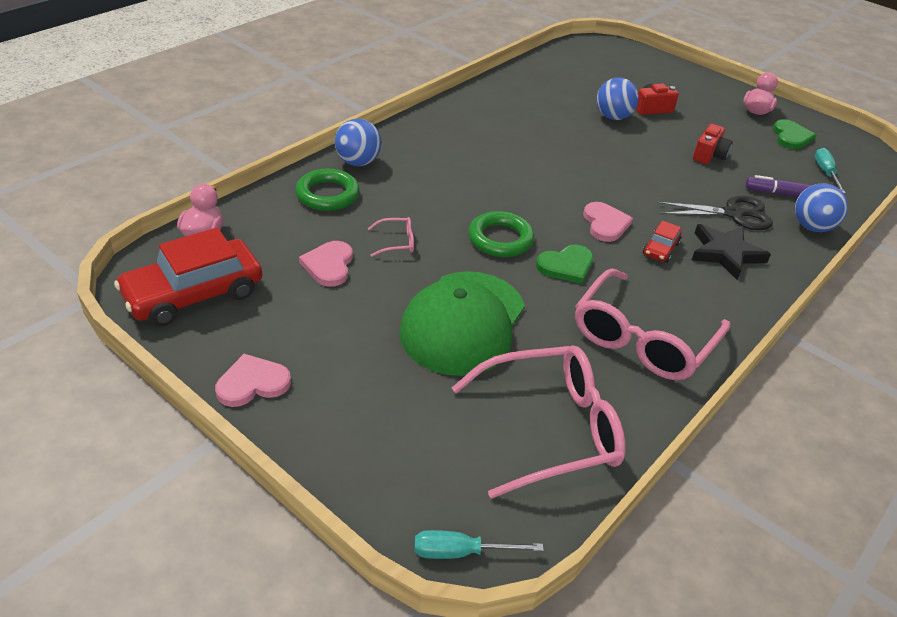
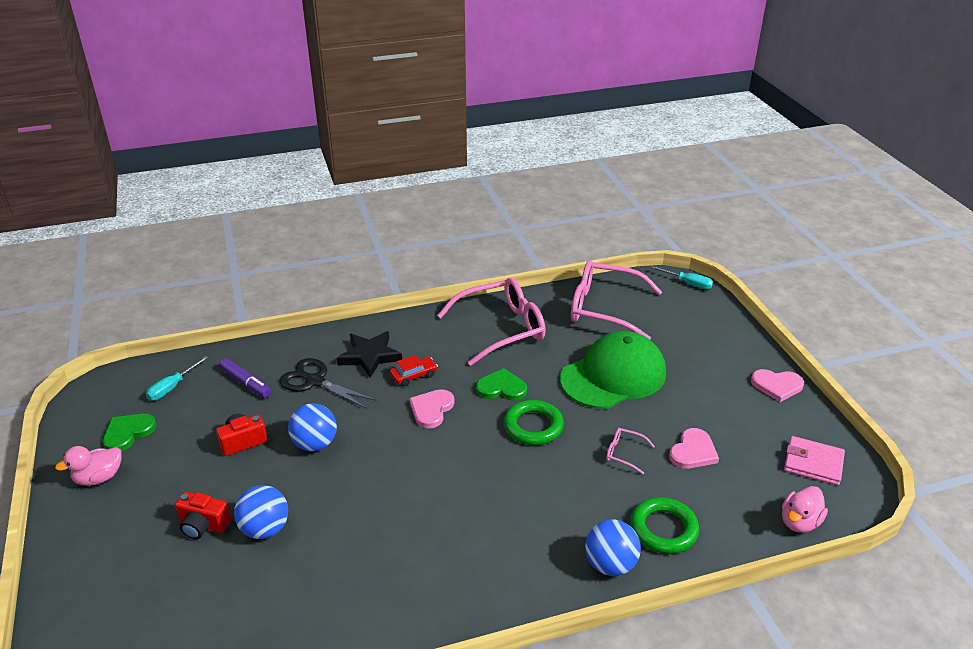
camera: 145 degrees left, 5 degrees down
(194, 294) = (813, 463): red car -> pink wallet
(812, 227) = (272, 351): blue ball -> blue ball (315, 444)

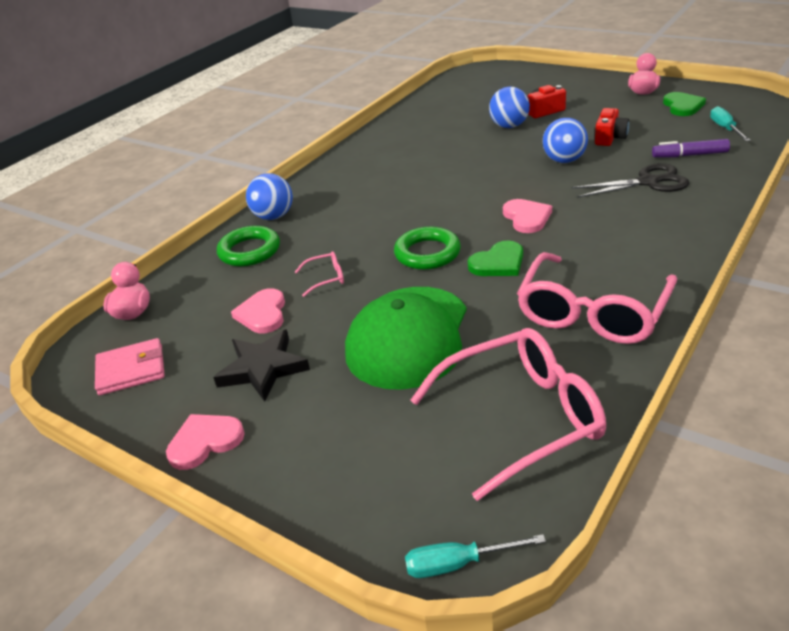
camera: 145 degrees right, 0 degrees up
(370, 356) = (651, 218): black star -> black star (263, 369)
(414, 375) = (587, 228): red car -> none

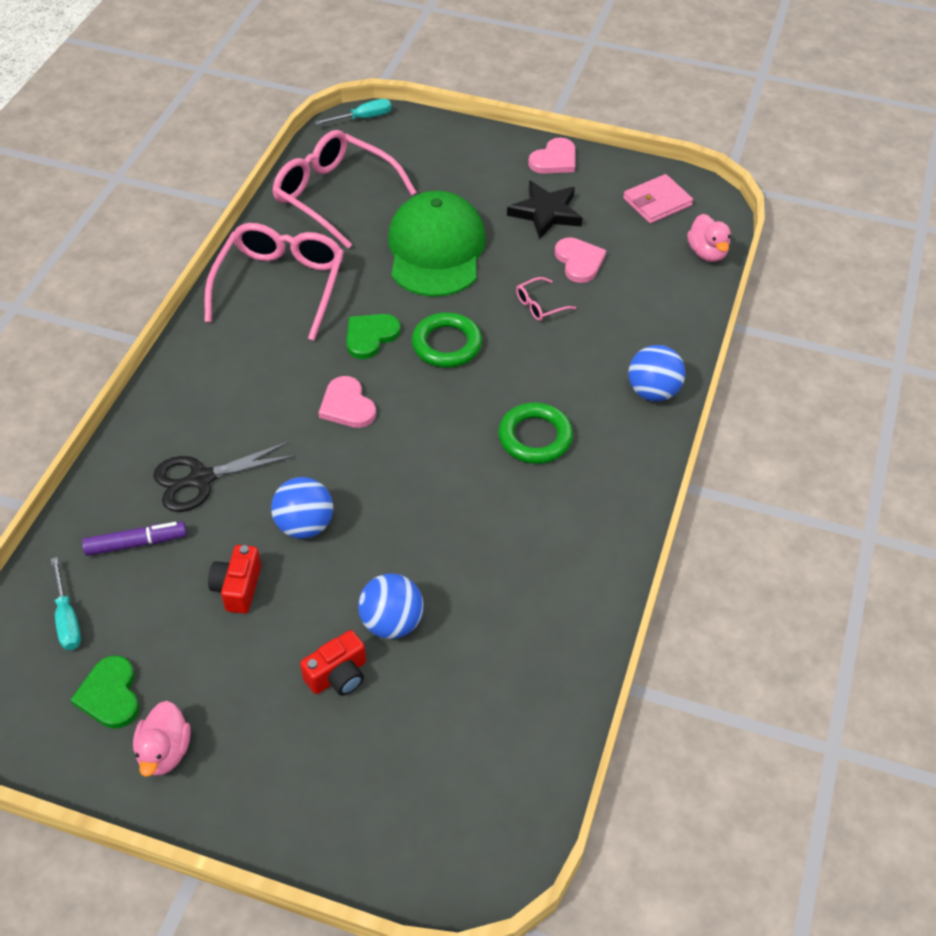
camera: 160 degrees right, 15 degrees up
(249, 251) = (645, 335): green ring -> green ring (535, 437)
(522, 417) = (334, 195): pink glasses -> pink glasses turned 75 degrees clockwise

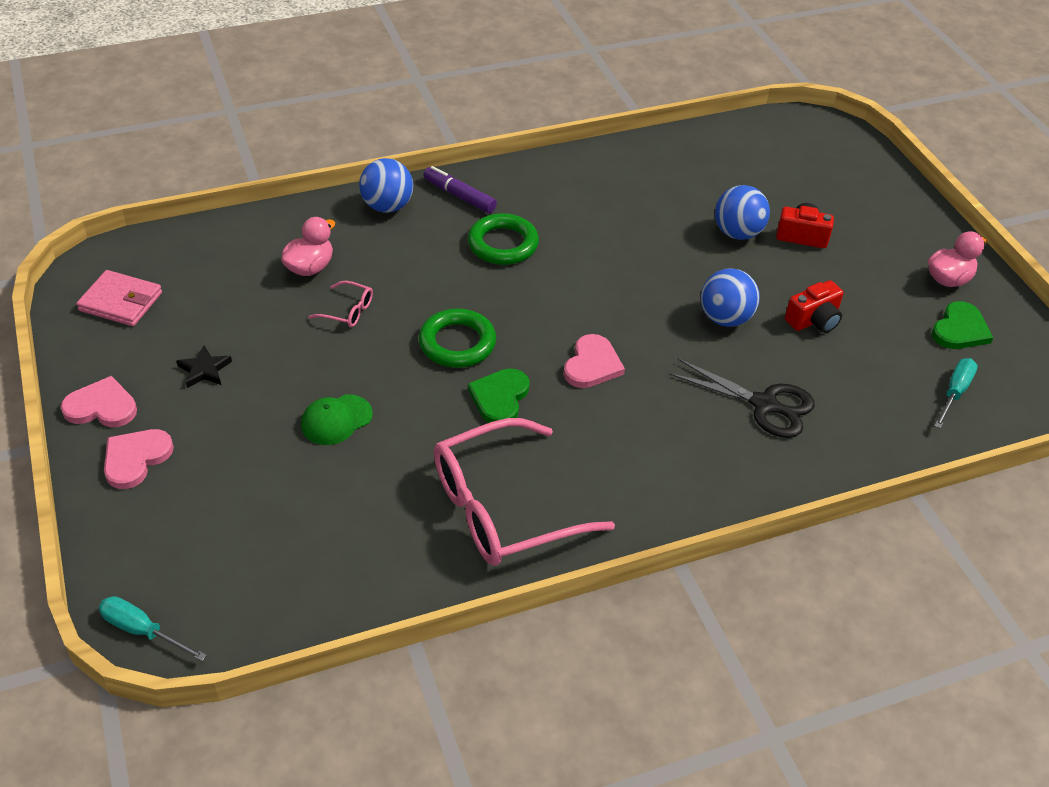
camera: 130 degrees left, 5 degrees down
(136, 543) = (859, 400): purple marker -> purple marker (459, 196)
(334, 195) = (322, 558): pink glasses -> none
(370, 336) = (500, 398): green heart -> green heart turned 105 degrees clockwise
(436, 250) = (336, 420): green cap -> green cap, size x0.45
(546, 213) = (204, 370): black star -> black star, size x0.57
(579, 261) = (262, 314): pink heart -> pink heart (136, 459)
(707, 253) = (176, 242): pink duck -> pink duck (310, 268)

